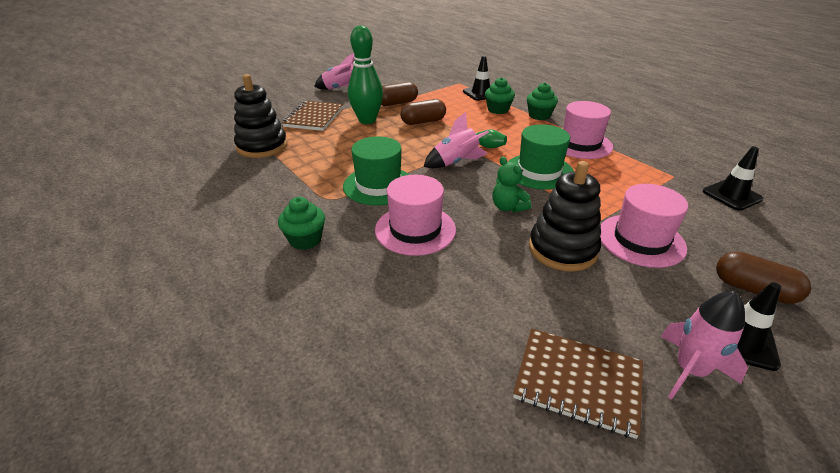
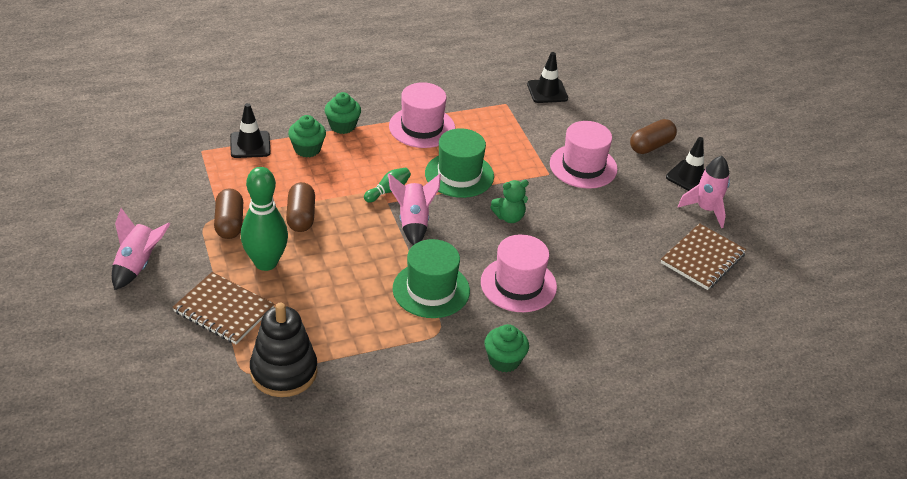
camera: 75 degrees left, 5 degrees up
(562, 249) = (578, 210): black stacking toy -> none

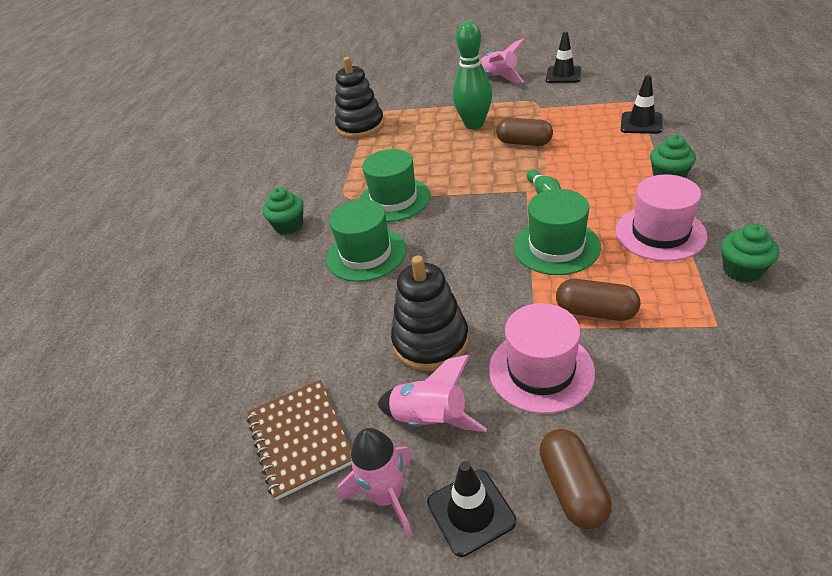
camera: 125 degrees right, 0 degrees up
(223, 310) = (433, 107): brown notebook -> none
(229, 223) = (529, 111): brown capsule -> brown capsule (595, 312)
(307, 149) = (628, 152): green cupcake -> green cupcake (742, 270)
(413, 222) = (489, 202): pink rocket -> pink rocket (430, 419)
(509, 217) = (467, 270): green teddy bear -> none
(518, 284) = (366, 254): pink hat -> green hat
(547, 91) = (755, 387): black traffic cone -> black traffic cone (563, 75)
(590, 219) = (431, 342): none -> black stacking toy

